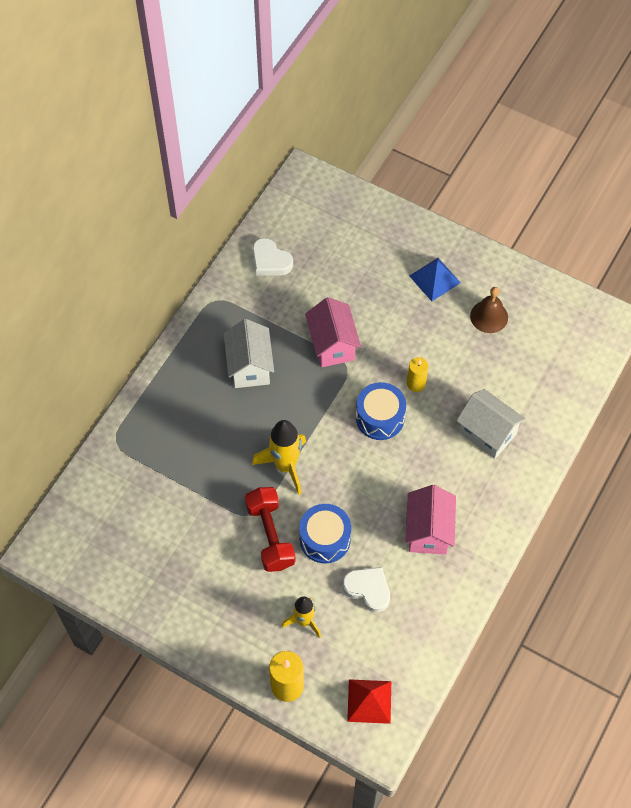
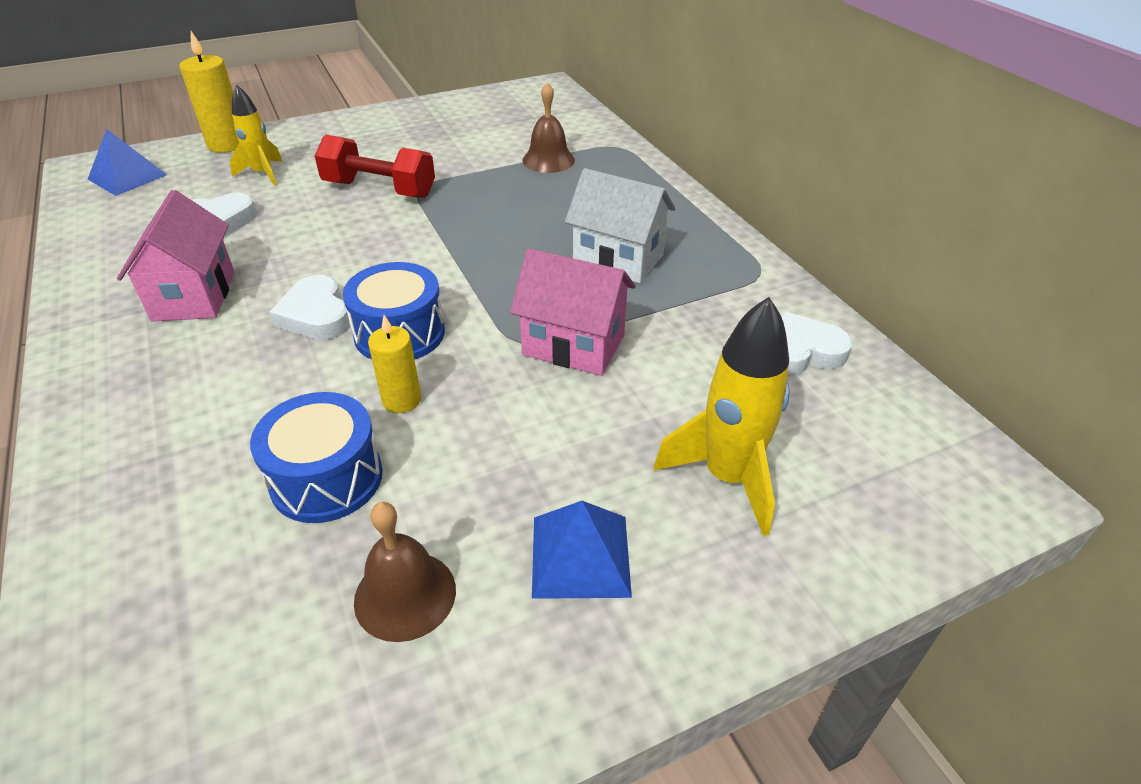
camera: 125 degrees right, 20 degrees down
(164, 469) = (548, 160): none -> brown bell
(285, 466) = (444, 230): yellow rocket -> yellow rocket (727, 477)
(325, 539) = (318, 219): blue drum -> blue drum (327, 478)
(369, 701) = (127, 177): red pyramid -> blue pyramid
(396, 463) = (316, 315): none -> white heart
(428, 531) = (194, 296): pink house -> pink house turned 45 degrees clockwise
(487, 433) = (212, 436): white house -> none

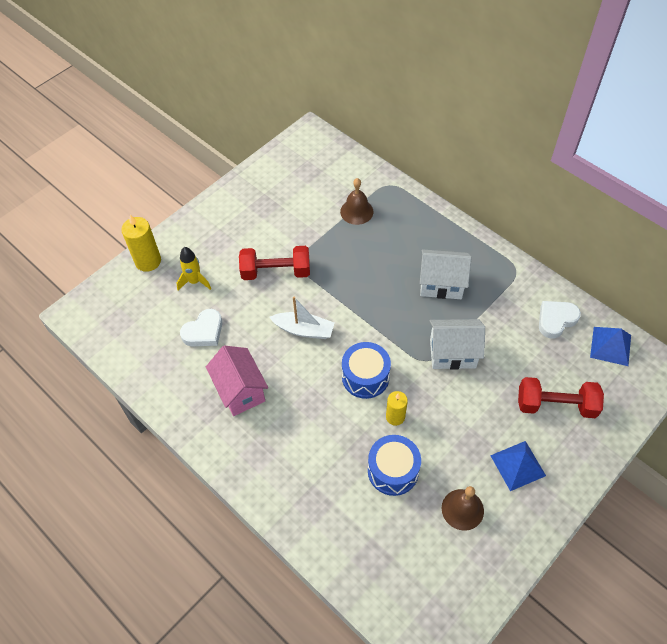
camera: 20 degrees left, 15 degrees up
(127, 177) = (111, 313): blue pyramid -> blue pyramid (610, 346)
(316, 315) = (315, 380): white heart -> none
(358, 255) = (304, 330): none -> white boat
(573, 345) = (452, 353): pink house -> white house
(727, 477) = (556, 405): yellow rocket -> red dumbbell

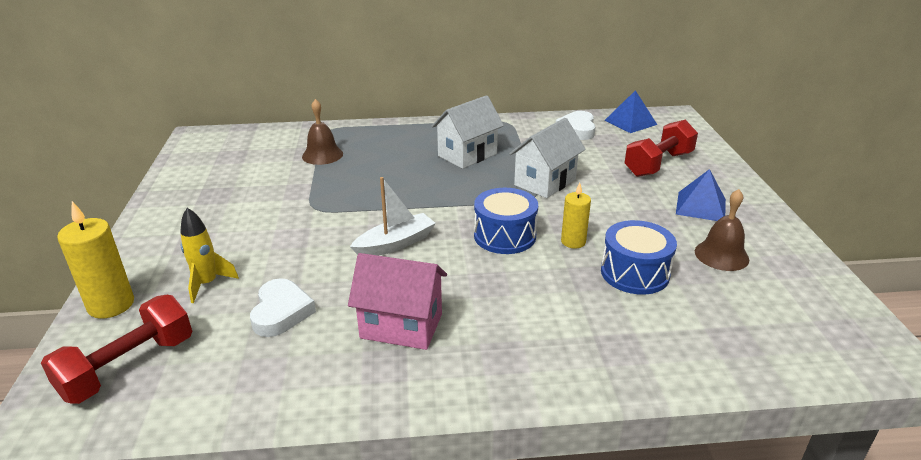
camera: 50 degrees left, 25 degrees down
(276, 272) = (300, 226): red dumbbell -> red dumbbell (128, 367)

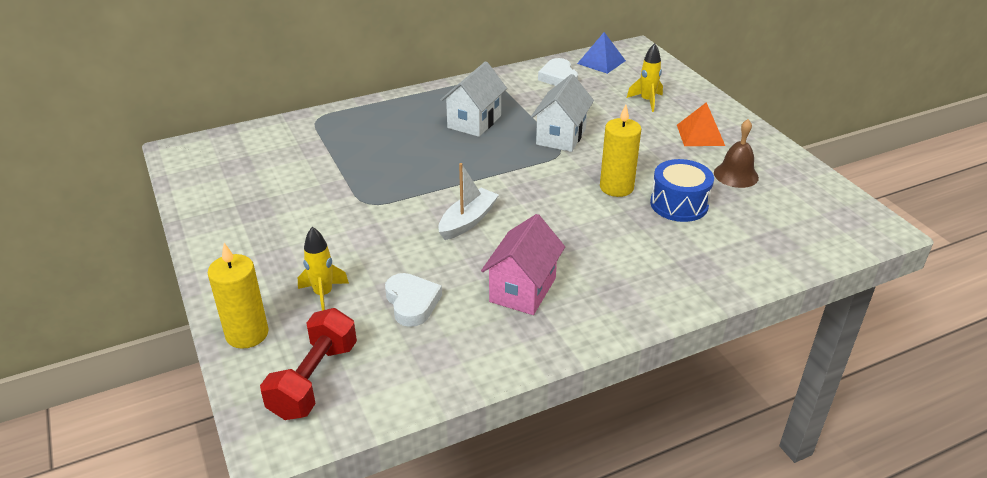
camera: 20 degrees left, 5 degrees up
(322, 155) = (332, 147): brown bell -> none
(401, 326) = (523, 290): pink house -> pink house turned 60 degrees counterclockwise
(505, 236) = (557, 194): blue drum -> none
(573, 242) = (616, 187): yellow candle -> yellow candle, size x1.56
(658, 164) = (647, 101): red dumbbell -> yellow rocket
(701, 206) = (700, 135): blue pyramid -> orange pyramid

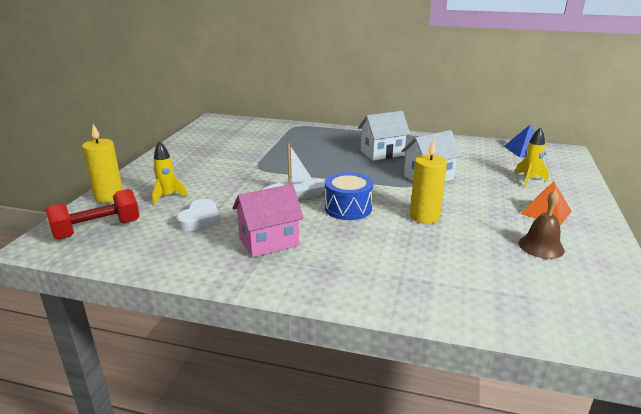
camera: 40 degrees right, 10 degrees down
(558, 77) = (477, 149): white heart -> none
(679, 204) = (459, 244): blue drum -> blue drum (348, 208)

